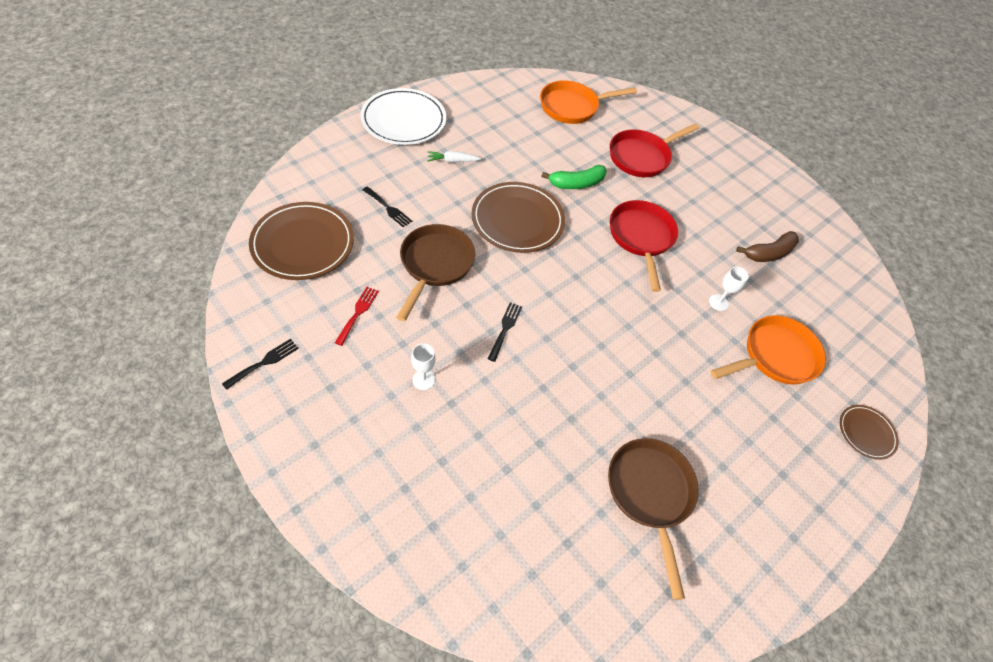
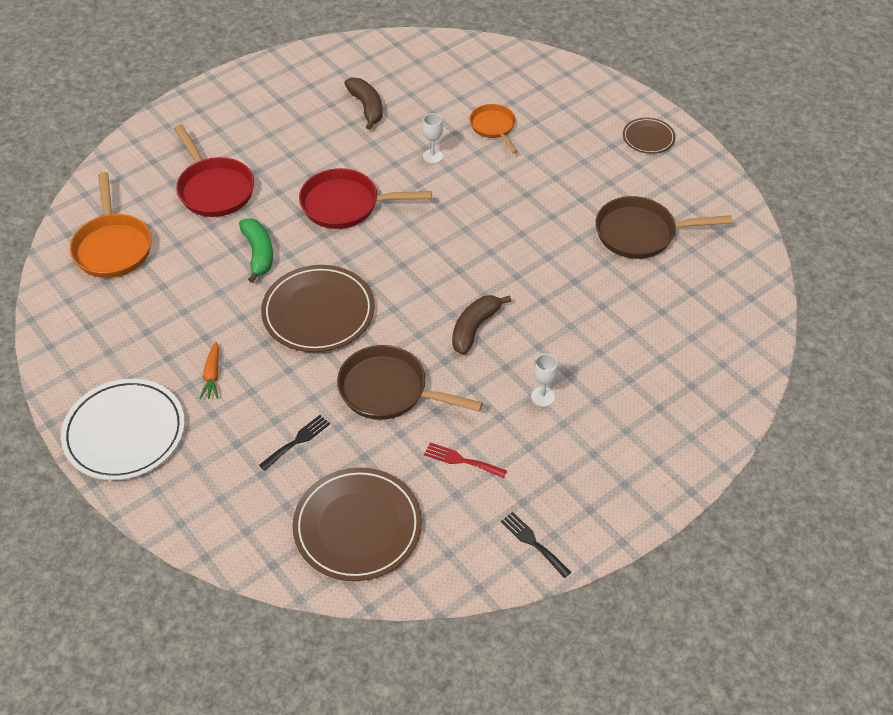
camera: 80 degrees left, 5 degrees down
(452, 161) = (212, 375): white carrot -> orange carrot
(505, 328) = (475, 328): black fork -> brown banana
(775, 356) = (493, 127): orange pan -> orange pan, size x0.62
(866, 433) = (567, 86): brown plate -> brown plate (648, 138)

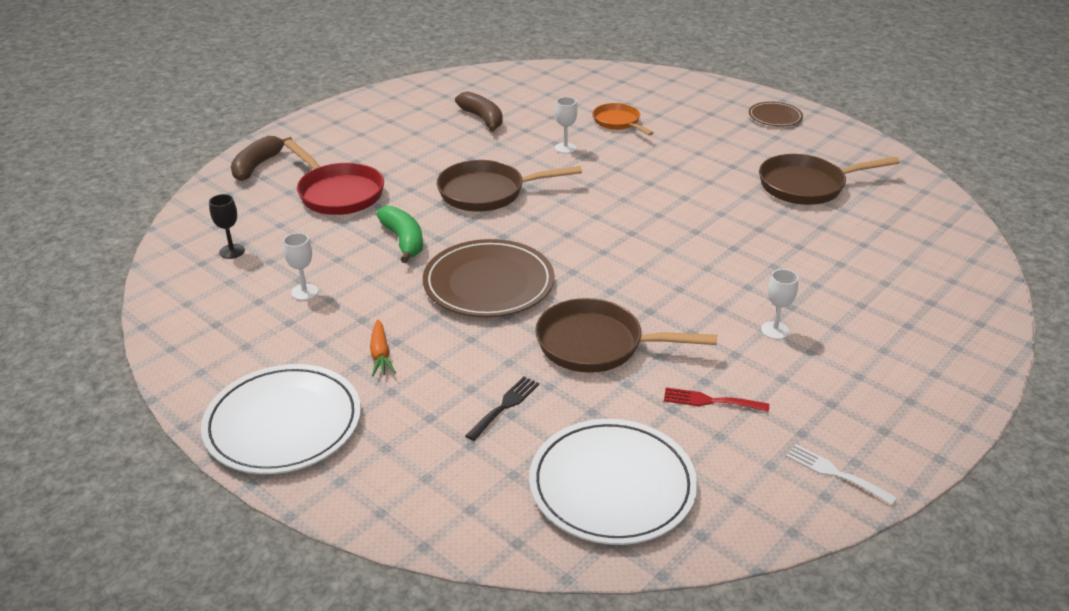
camera: 10 degrees left, 15 degrees down
(113, 247) = (232, 251): orange pan -> black goblet
(164, 301) = (305, 292): none -> white goblet
(345, 205) = (487, 192): red pan -> brown pan
(357, 527) = (612, 485): brown plate -> white plate
(475, 328) = (670, 279): brown banana -> brown banana (257, 165)
(533, 542) = (835, 473): black fork -> white fork

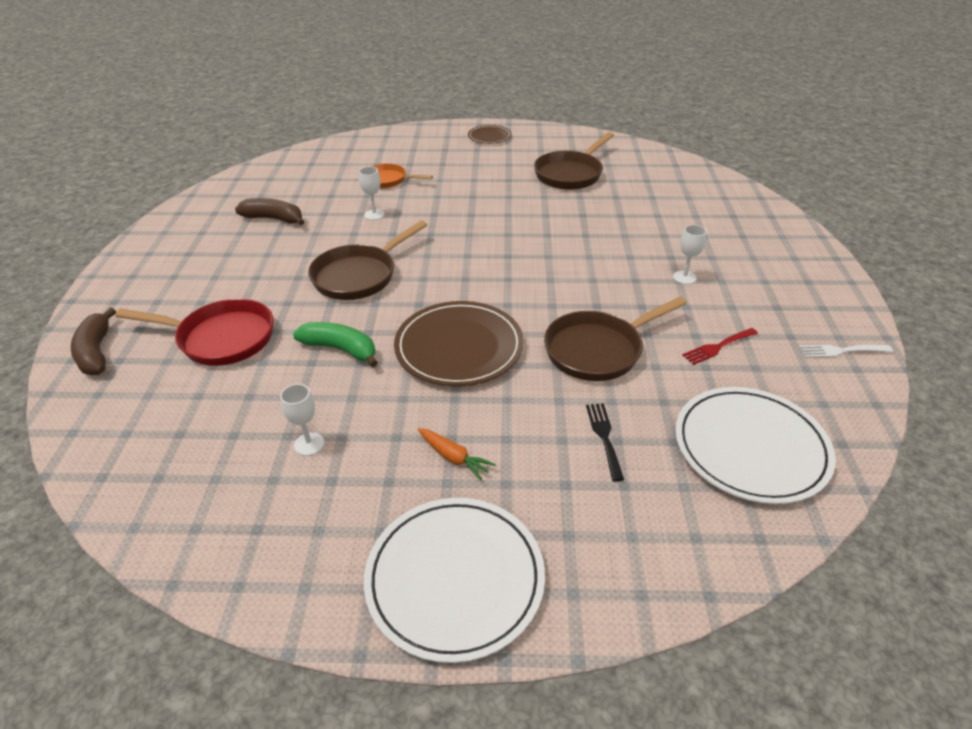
camera: 40 degrees left, 5 degrees up
(232, 251) = (178, 448): black goblet -> none

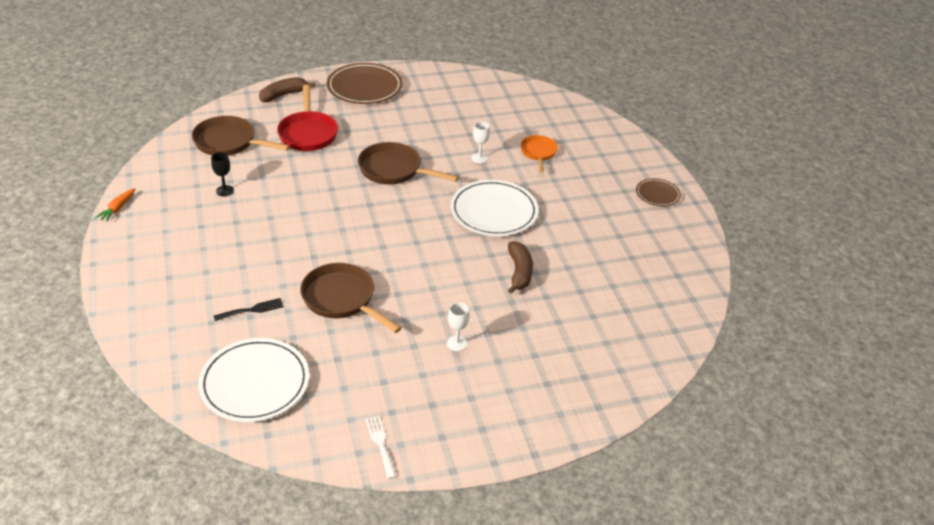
camera: 70 degrees right, 0 degrees up
(274, 219) = (451, 114): brown banana -> brown banana (519, 272)
(309, 444) = (224, 191): white goblet -> black goblet
(341, 349) = (310, 182): green banana -> none
(454, 457) = (223, 247): orange carrot -> orange carrot (117, 208)
(455, 578) = (138, 263): white plate -> white plate (494, 211)
(459, 347) = (326, 231): brown plate -> brown plate (364, 87)
(570, 174) = (610, 256): brown pan -> brown pan (229, 142)
(717, 347) = (364, 365): red fork -> none

